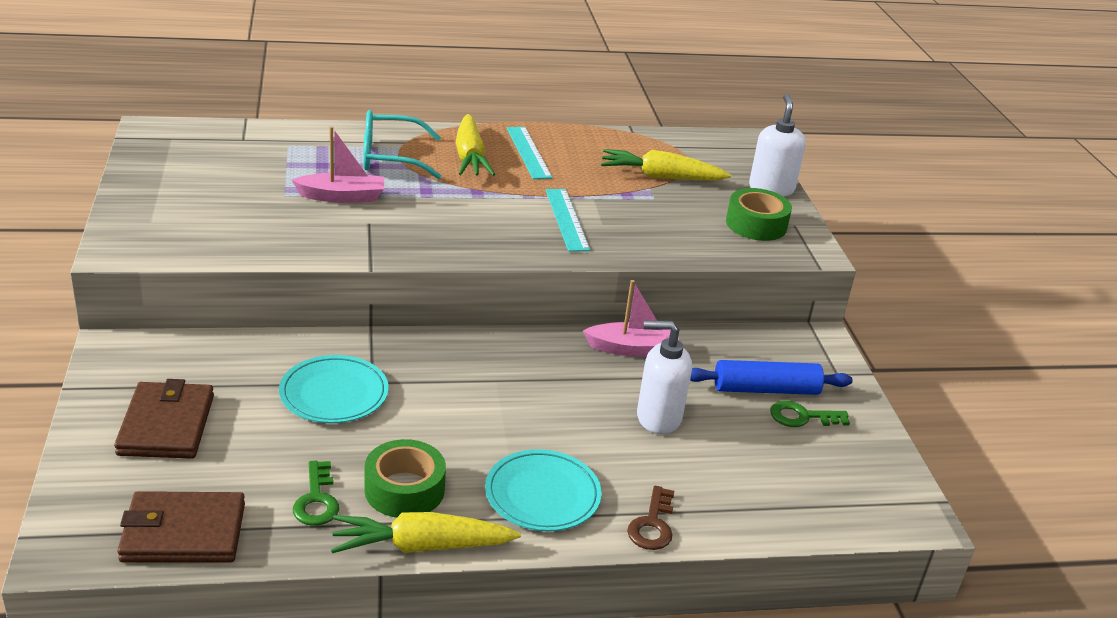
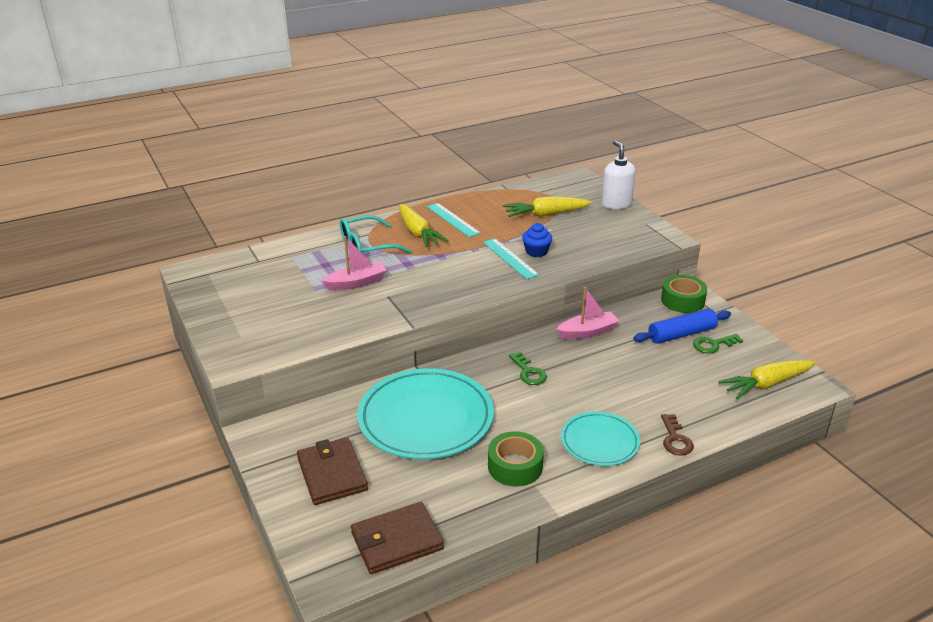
camera: 15 degrees left, 0 degrees up
(316, 500) = (466, 491): green key -> green key (528, 372)
(334, 394) = (426, 418): turquoise plate -> turquoise plate, size x1.79
(421, 546) = (551, 498): yellow carrot -> yellow carrot (766, 384)
(609, 220) = (536, 252): none -> blue cupcake
(658, 417) = (632, 371): white soap dispenser -> none
(756, 224) = (624, 230): green tape -> green tape (682, 300)

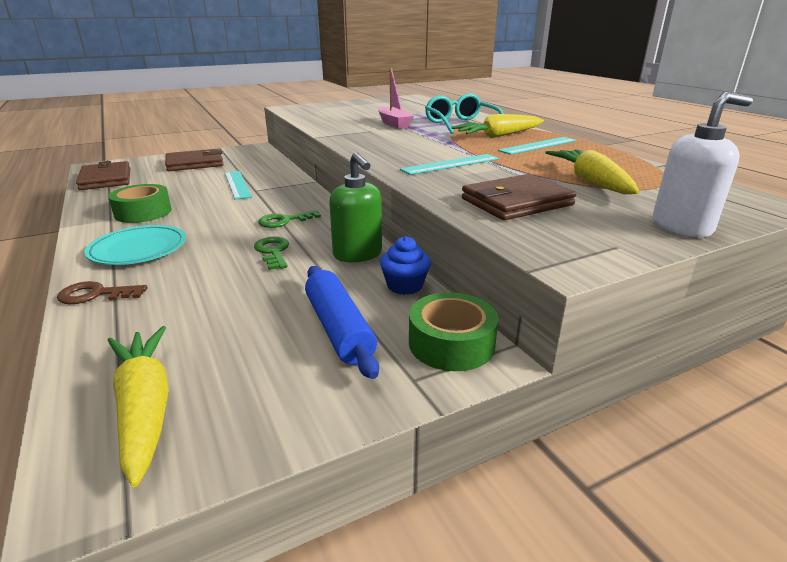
camera: 90 degrees right, 5 degrees down
(426, 418) = (237, 184): turquoise plate -> turquoise ruler
(536, 252) = (472, 175): blue cupcake -> blue cupcake (405, 286)
(587, 332) = (358, 254): pink boat -> green soap dispenser
(590, 241) = (516, 202): none -> brown wallet
(713, 345) = (297, 359): green key -> green key (273, 252)

